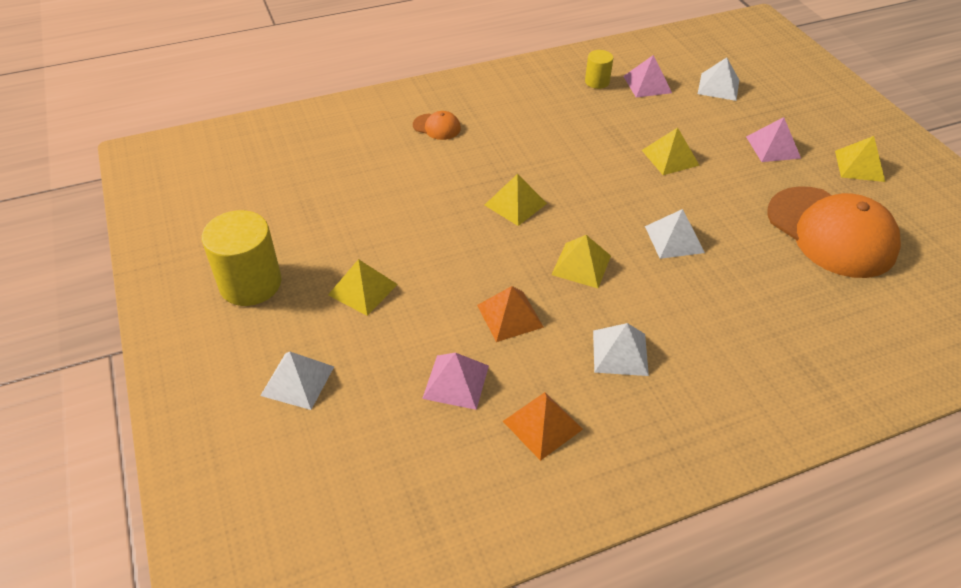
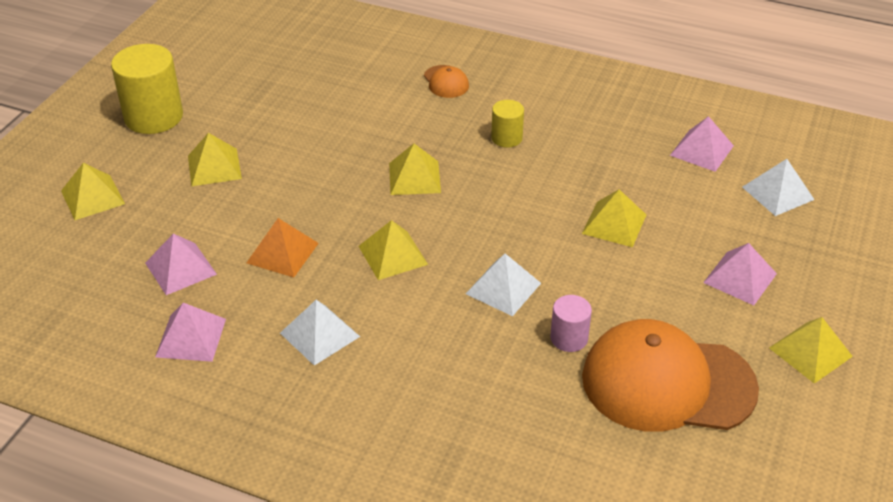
camera: 45 degrees right, 5 degrees down
(298, 380) = (93, 197): white pyramid -> yellow pyramid
(542, 425) = (191, 338): orange pyramid -> pink pyramid
(597, 82) = (653, 121): yellow cylinder -> yellow cylinder (506, 138)
(751, 243) = (569, 338): none -> pink cylinder
(831, 232) = (667, 383): orange cap -> orange cap turned 90 degrees clockwise

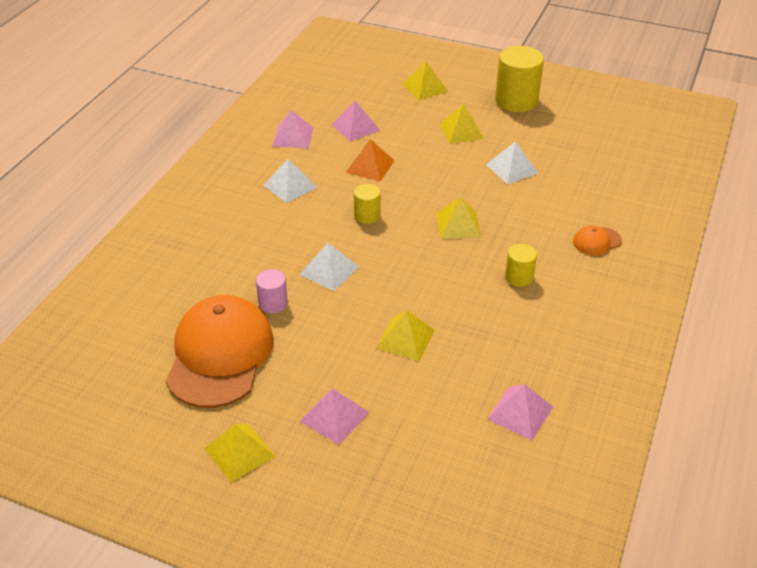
camera: 90 degrees right, 0 degrees up
(393, 255) = (367, 215): yellow pyramid -> yellow cylinder
(777, 193) = (457, 465): white pyramid -> white pyramid (512, 168)

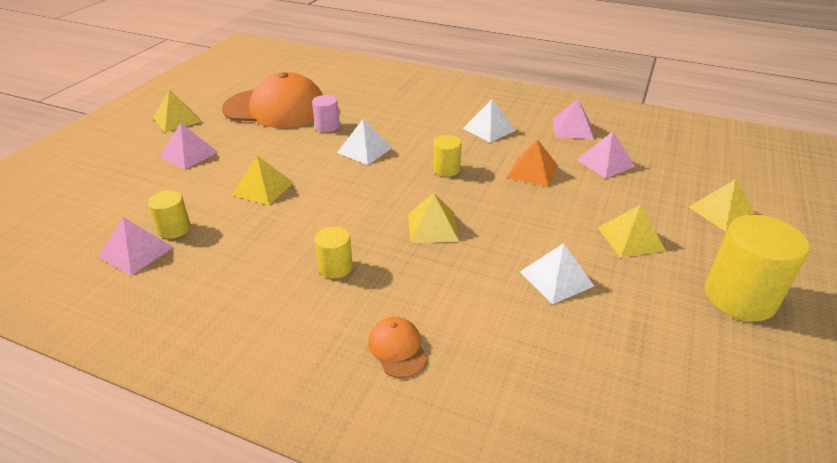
camera: 90 degrees right, 5 degrees down
(481, 393) = (174, 229): none -> yellow cylinder

